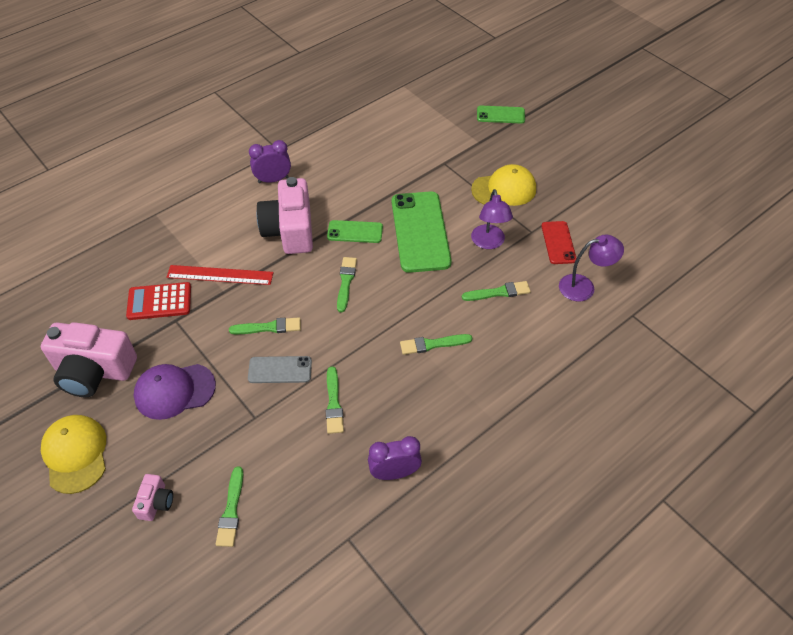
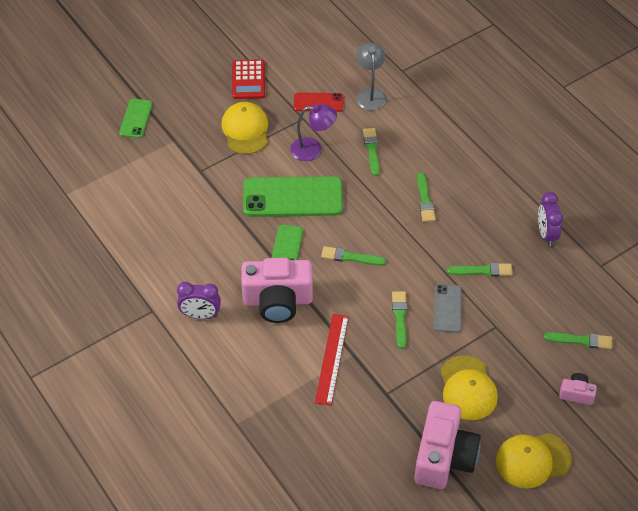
camera: 85 degrees left, 0 degrees up
(159, 302) = (362, 409): red calculator -> red calculator (248, 80)
(174, 391) = (468, 388): purple cap -> yellow cap
(273, 180) = (200, 315): purple clock -> purple clock turned 75 degrees counterclockwise
(584, 287) = (370, 94): purple lamp -> grey lamp

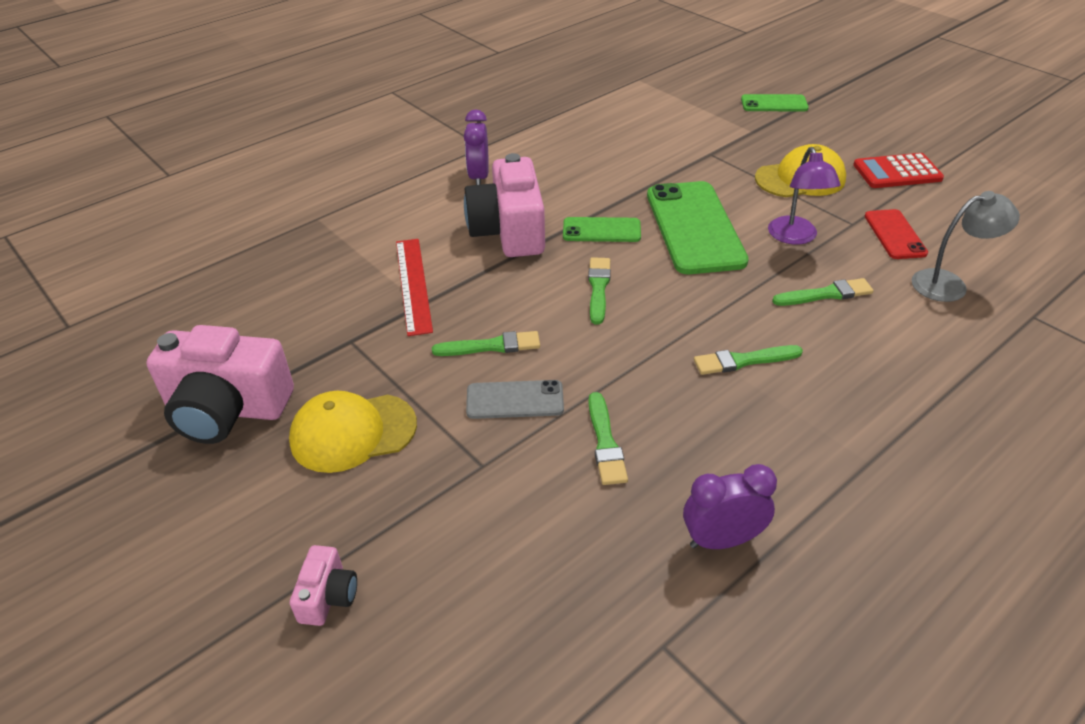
camera: 85 degrees right, 10 degrees down
(332, 359) = (413, 285): red ruler -> red ruler turned 75 degrees clockwise
(533, 460) = (194, 526): yellow cap -> none
(581, 340) = (456, 605): green brush -> none

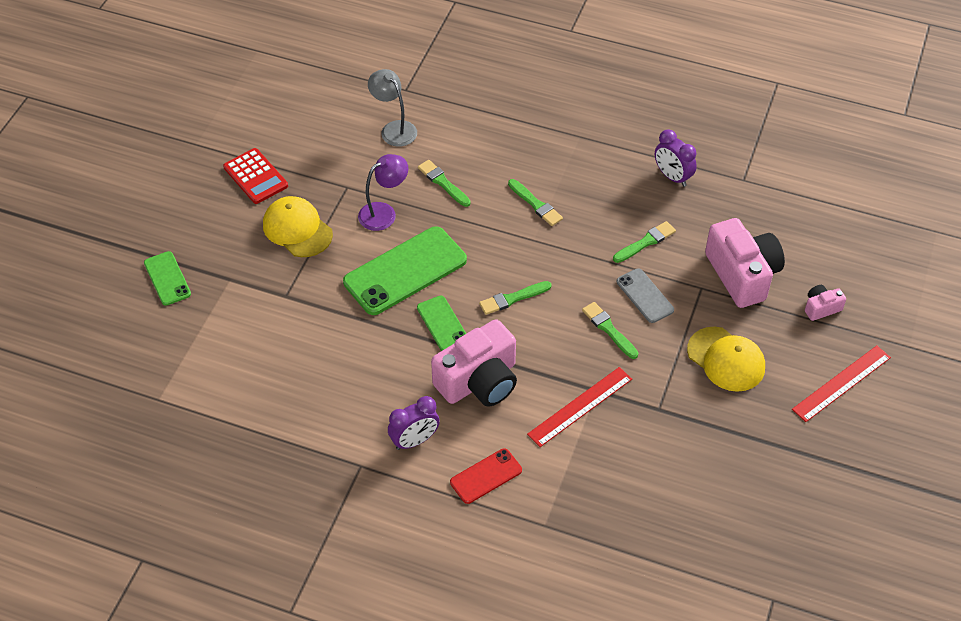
camera: 120 degrees left, 10 degrees up
(197, 540) = (841, 383): none -> red ruler
(227, 409) = (760, 436): pink camera -> pink camera (742, 274)
(895, 234) = (349, 163): red phone -> red phone (486, 476)

